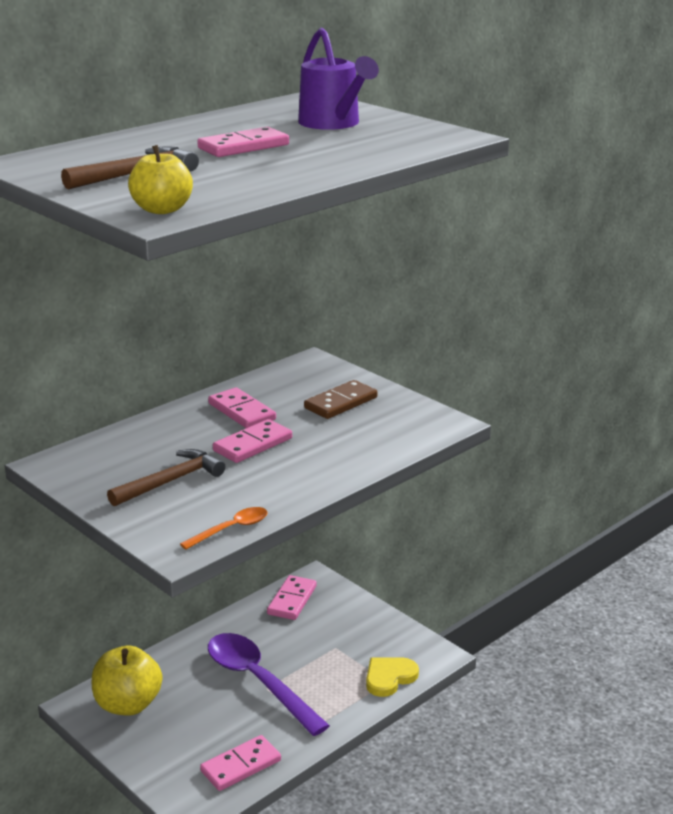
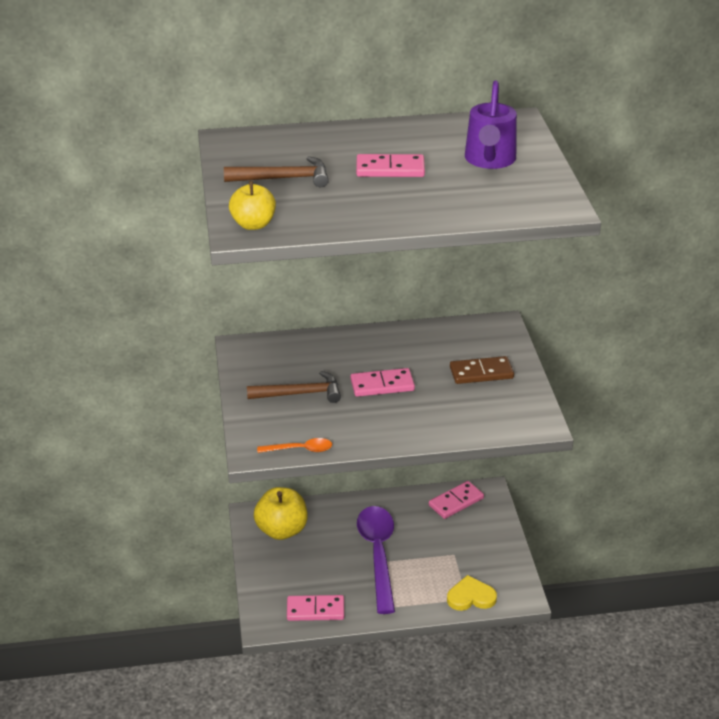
camera: 35 degrees right, 10 degrees up
(241, 412) = (403, 352): pink domino -> none

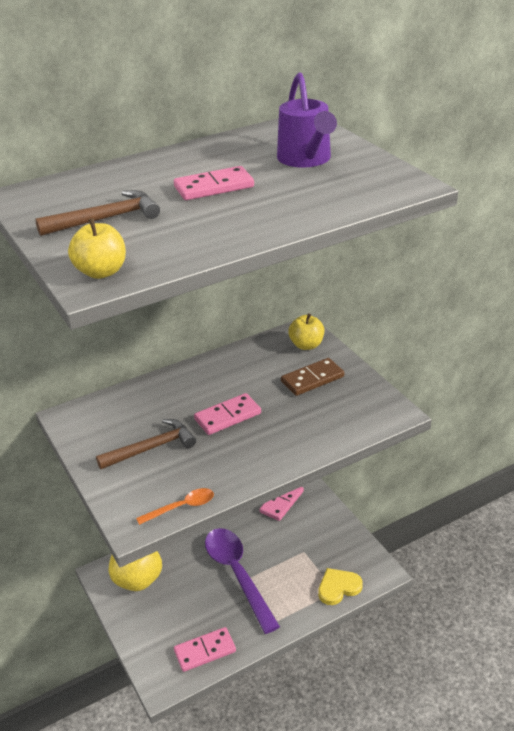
camera: 20 degrees left, 0 degrees up
(495, 339) = (306, 345): none -> yellow apple

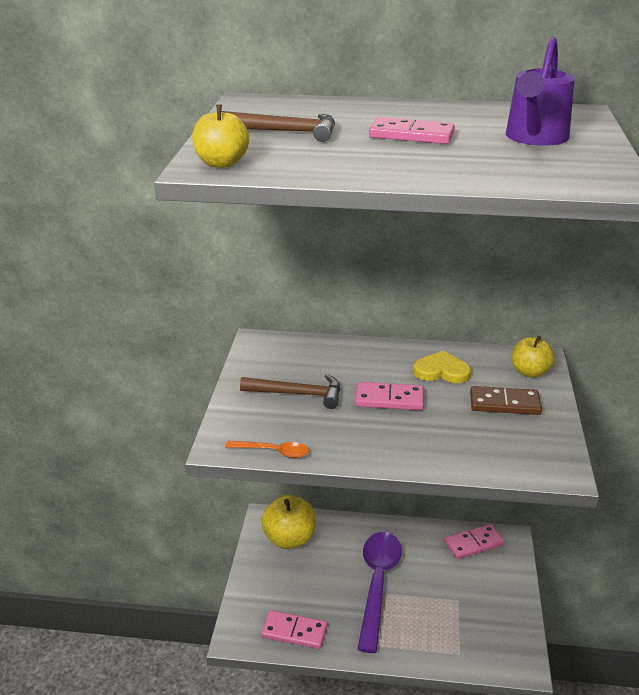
camera: 35 degrees right, 5 degrees down
(338, 587) = (465, 653): yellow heart -> yellow heart (441, 371)

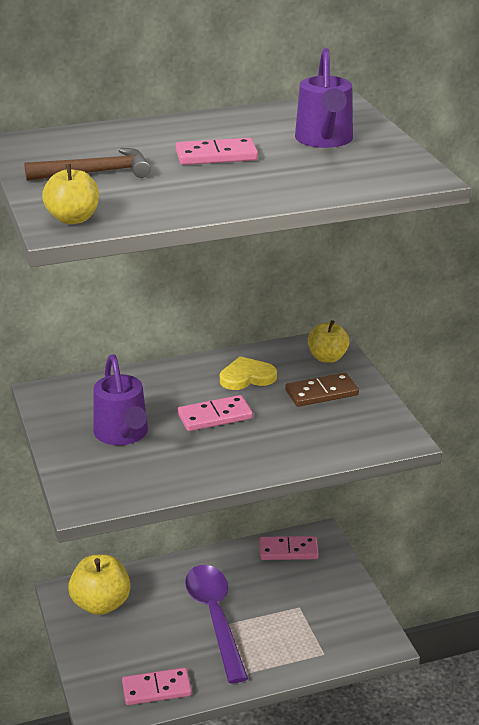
camera: 25 degrees left, 0 degrees up
(273, 452) = (137, 494): orange spoon -> none
(298, 394) = (123, 434): brown hammer -> purple watering can
(473, 543) = (288, 550): pink domino -> pink domino turned 45 degrees clockwise

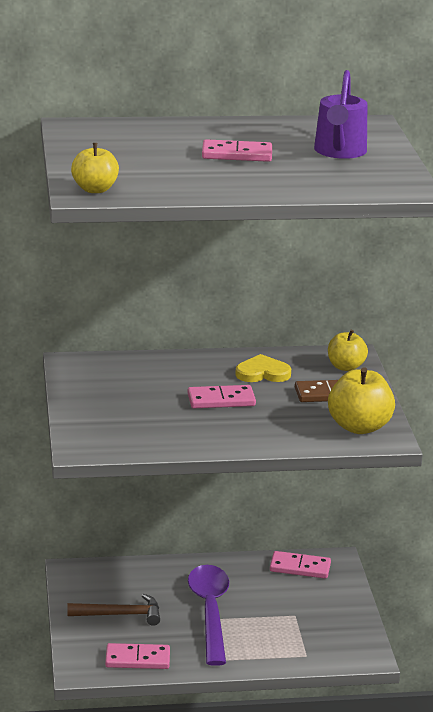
camera: 10 degrees right, 5 degrees down
(96, 172) = (127, 157): brown hammer -> brown hammer (120, 614)
(101, 604) = (103, 585): yellow apple -> yellow apple (359, 427)
(123, 434) = (132, 403): purple watering can -> none

